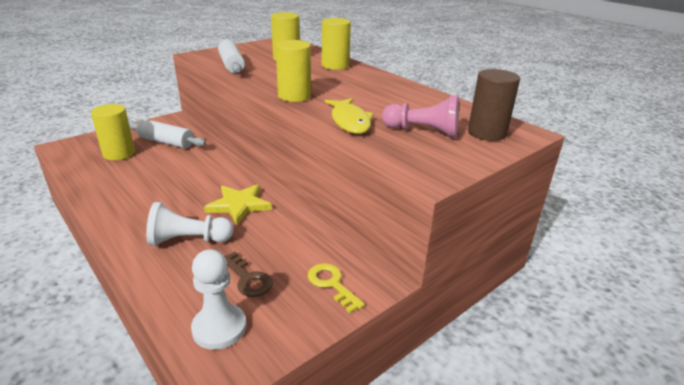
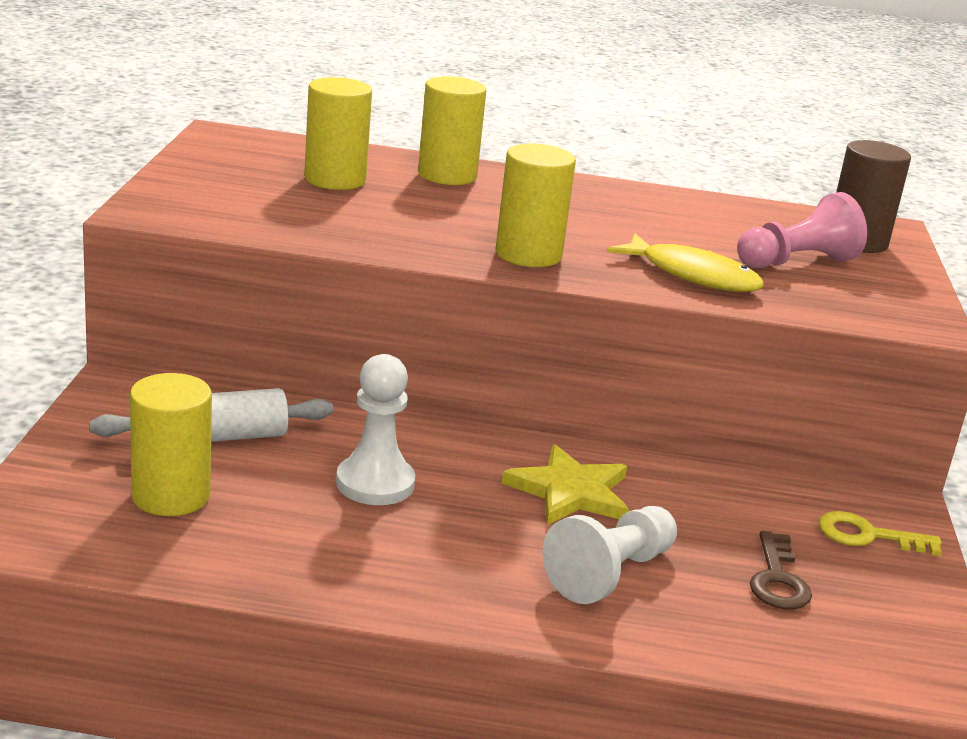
camera: 45 degrees left, 5 degrees down
(219, 328) = (859, 648): white pawn -> white pawn (375, 483)
(231, 65) = (276, 219): white rolling pin -> none
(248, 278) = (777, 579): brown key -> brown key turned 90 degrees clockwise

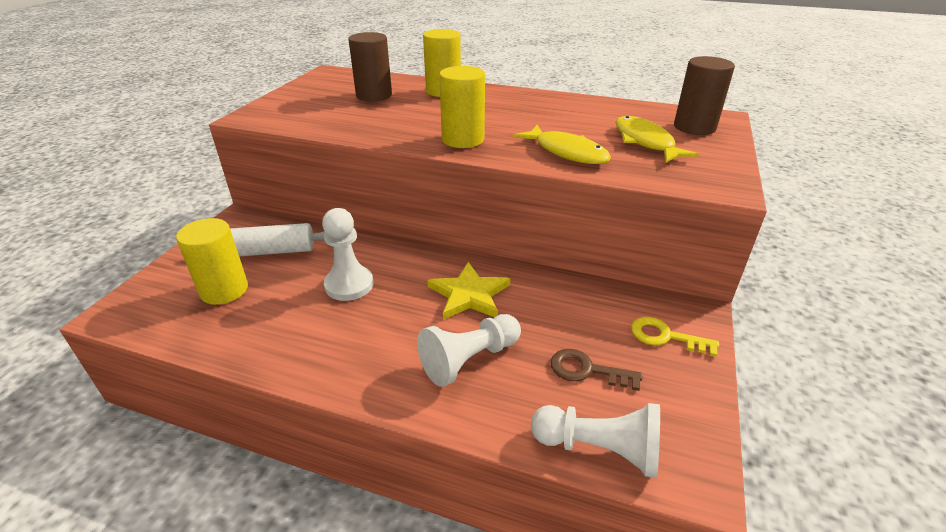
camera: 15 degrees right, 10 degrees up
(335, 179) = (374, 95): yellow cylinder -> brown cylinder
(777, 579) = (587, 370): brown key -> brown key turned 90 degrees clockwise
(796, 262) = (645, 142): pink pawn -> yellow fish
(825, 663) = (599, 449): none -> white pawn

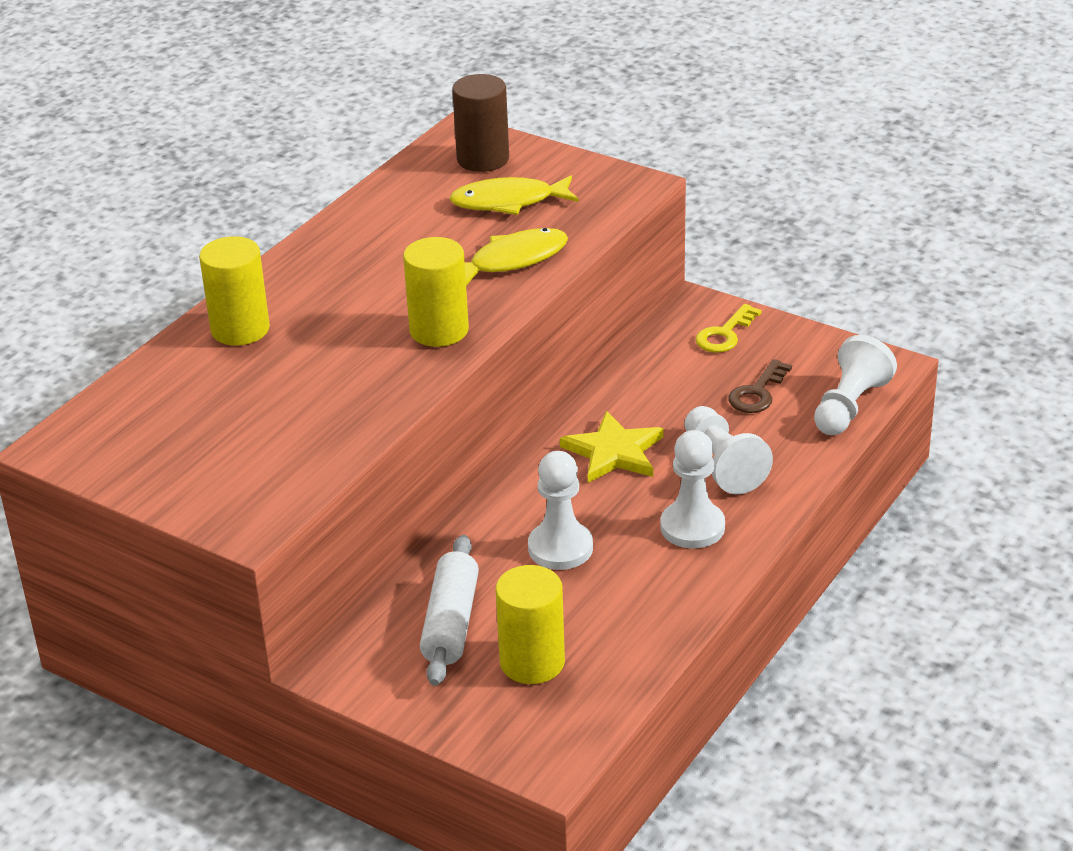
camera: 75 degrees left, 0 degrees up
(374, 95) = (219, 398): brown cylinder -> none
(379, 351) = (692, 527): none -> white pawn

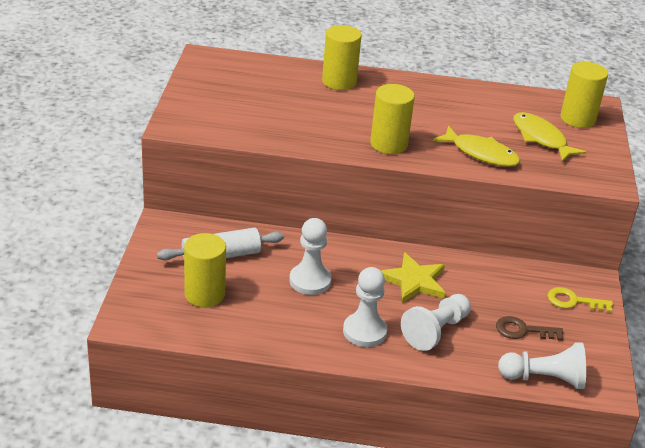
camera: 60 degrees right, 0 degrees up
(483, 159) = (577, 119): brown cylinder -> yellow cylinder

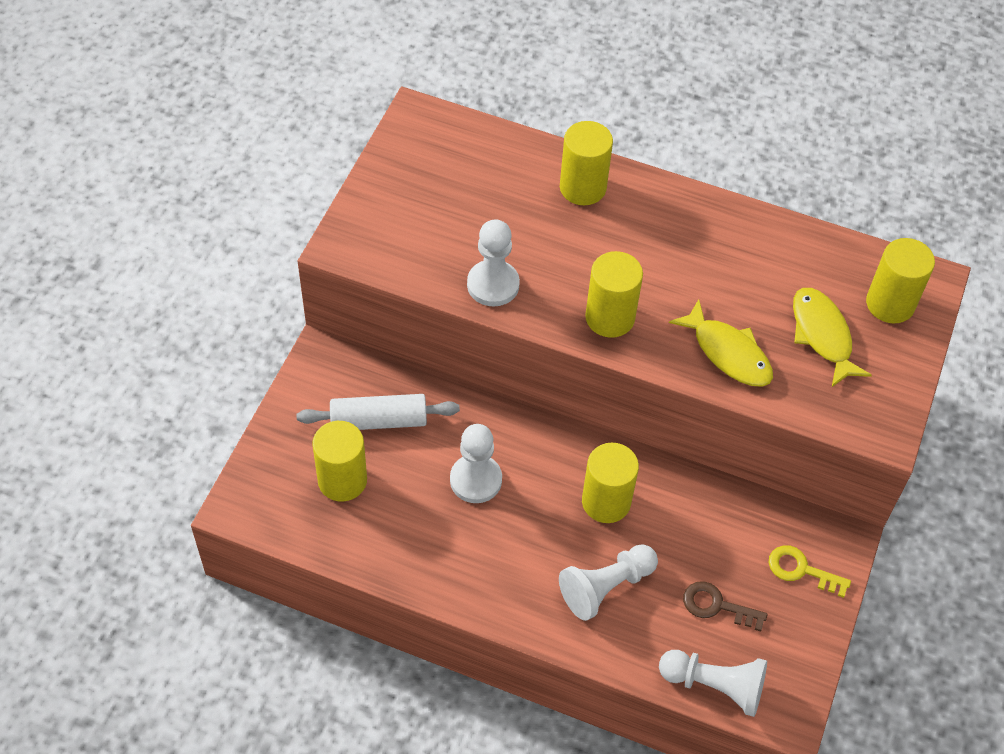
camera: 15 degrees right, 20 degrees up
(364, 331) = (518, 572): white pawn -> white pawn (493, 285)
(414, 281) = (606, 502): yellow star -> yellow cylinder

